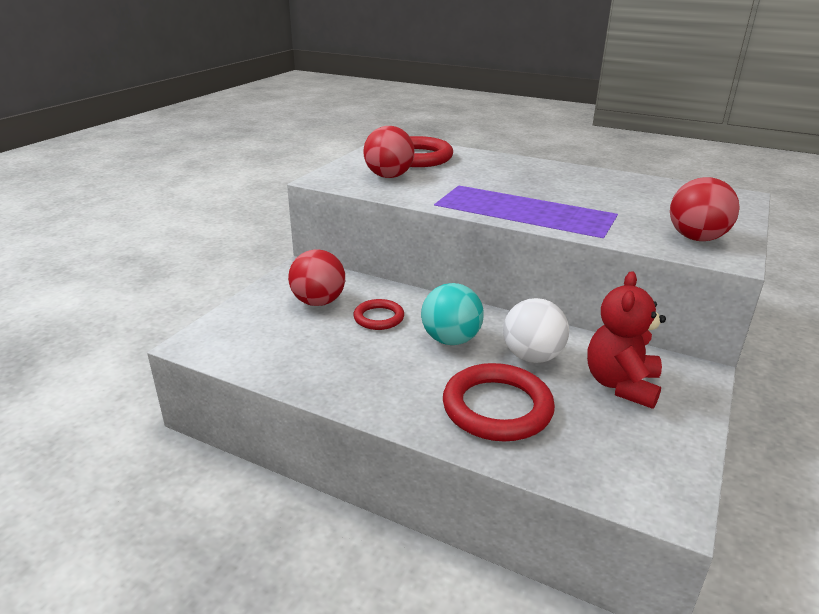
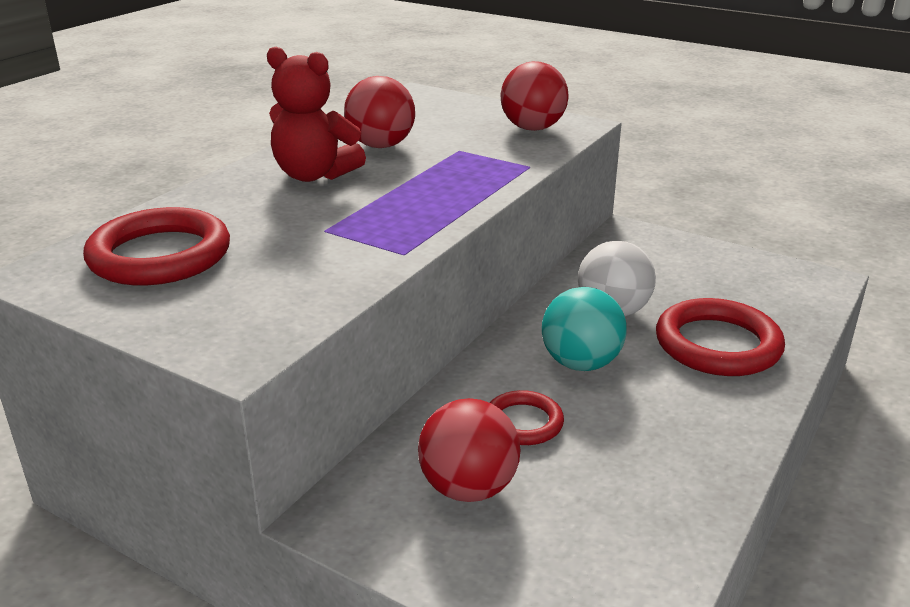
camera: 85 degrees left, 0 degrees up
(389, 176) = (256, 285): red ball -> red ball (381, 145)
(621, 385) = (657, 270): red teddy bear -> red teddy bear (314, 175)

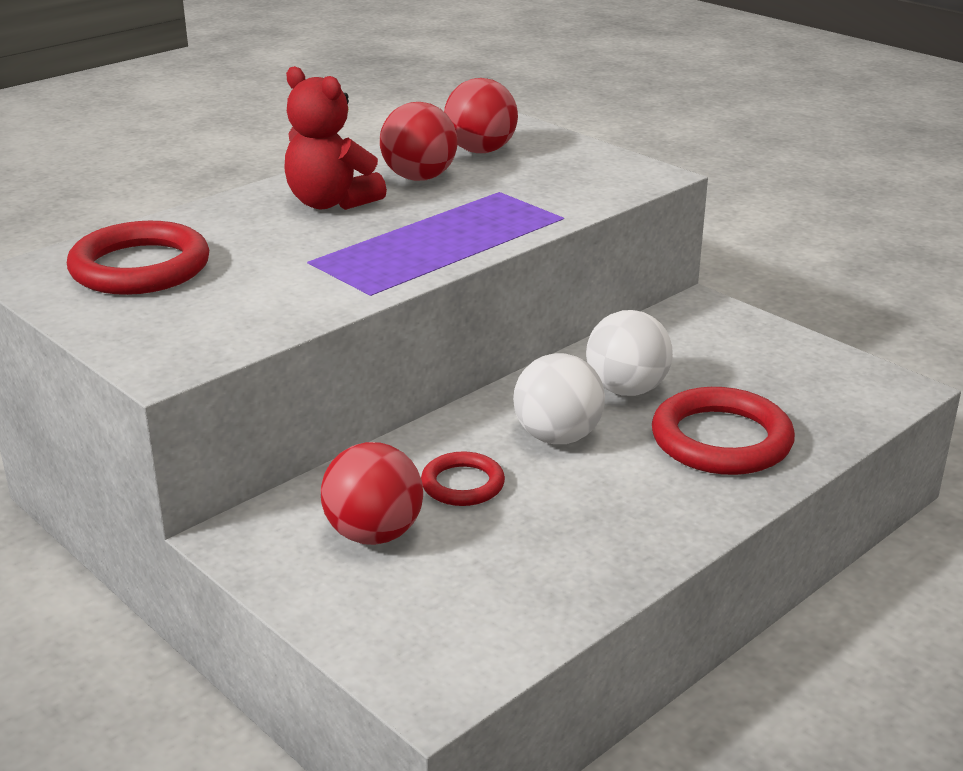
camera: 15 degrees right, 0 degrees up
(532, 128) = (598, 174): red ball -> red ball (480, 151)
(580, 363) = (557, 437): turquoise ball -> white ball

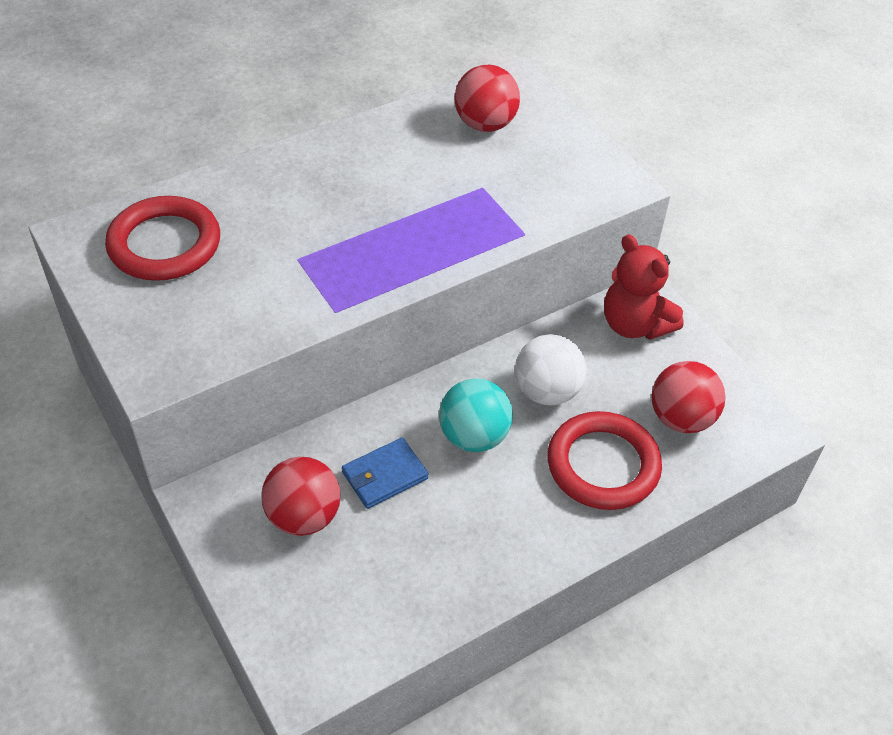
camera: 10 degrees right, 20 degrees up
(331, 203) = (337, 180): red teddy bear -> red teddy bear (634, 325)
(419, 178) = (421, 156): red ball -> red ball (681, 418)
(462, 484) = (384, 475): red ring -> blue wallet
(557, 437) = (473, 436): white ball -> turquoise ball

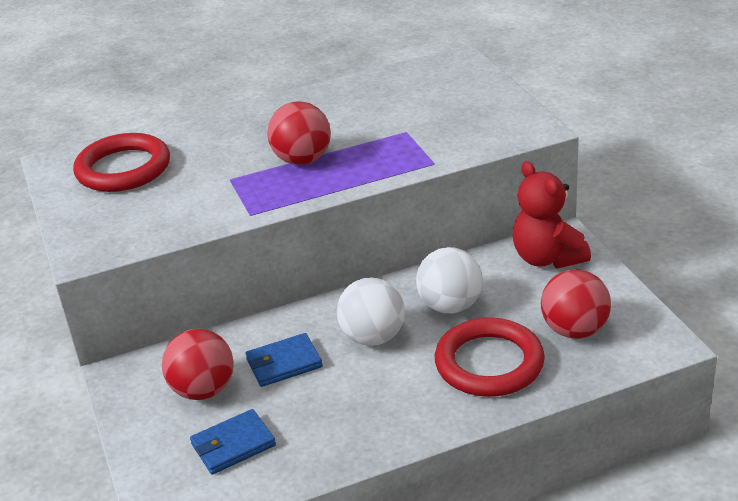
camera: 15 degrees right, 15 degrees down
(354, 587) = (233, 445): none -> blue wallet
(473, 436) = (373, 337): turquoise ball -> white ball
(485, 124) = (422, 89): red ball -> red ball (302, 160)

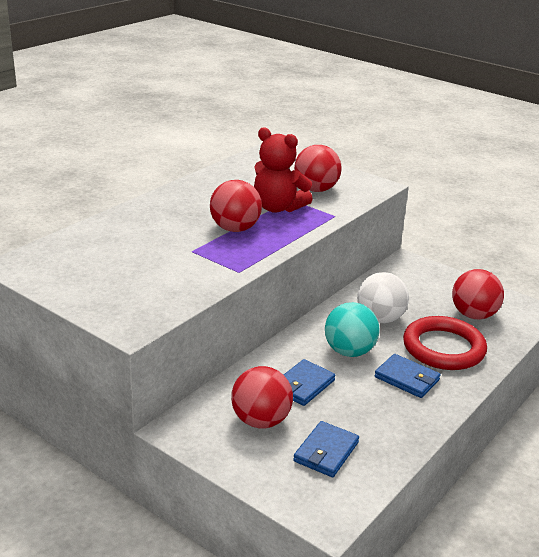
camera: 35 degrees left, 5 degrees down
(123, 169) = (88, 259): red ring -> none
(373, 337) = (349, 351): white ball -> turquoise ball
(405, 388) = (407, 378): none -> blue wallet
(451, 123) = (316, 189): none -> red ball
(547, 258) = (410, 276): red teddy bear -> red teddy bear (278, 208)

